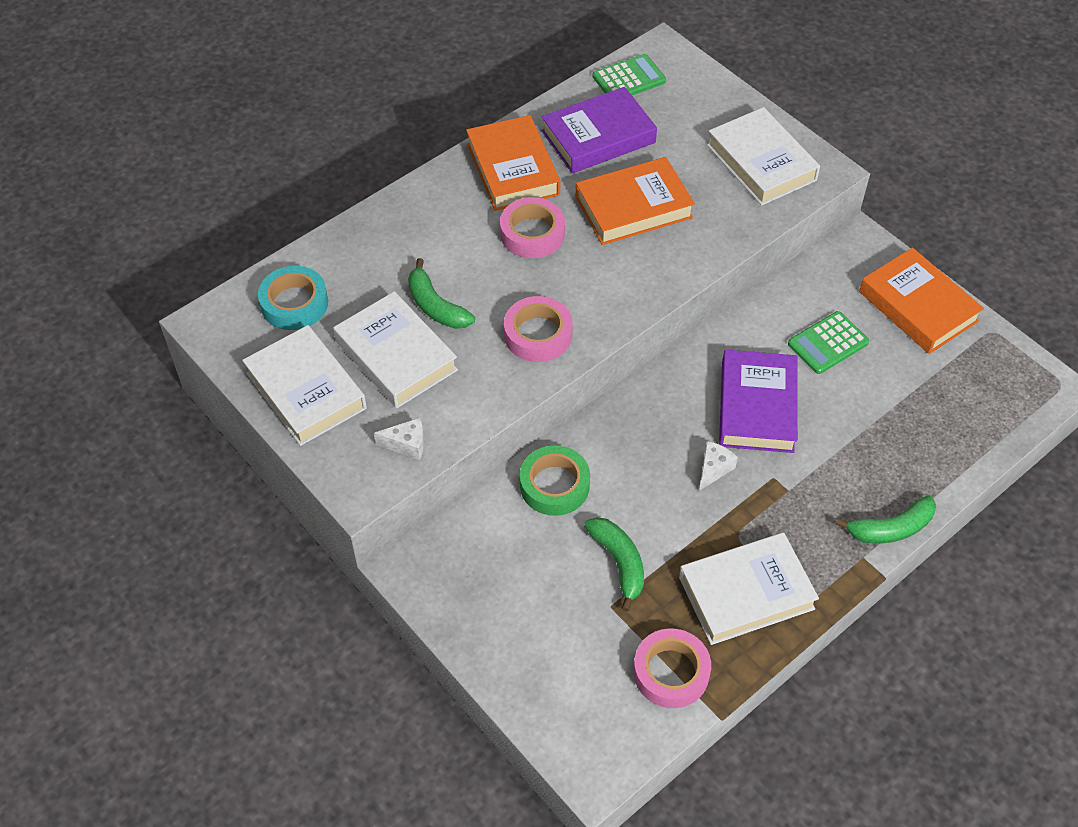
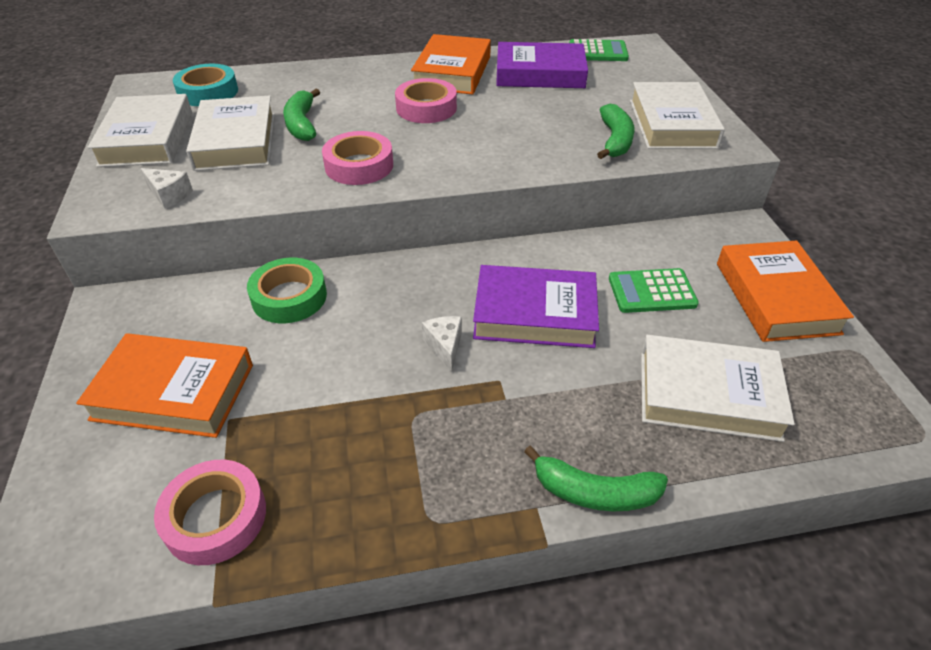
camera: 30 degrees right, 10 degrees down
(619, 563) = (276, 384): green banana -> green banana (615, 140)
(633, 207) = (527, 117): orange book -> orange book (174, 392)
(713, 469) = (445, 346): white cheese -> white cheese turned 75 degrees counterclockwise
(746, 593) = (371, 477): white book -> white book (708, 394)
(757, 406) = (535, 313): purple book -> purple book turned 60 degrees clockwise

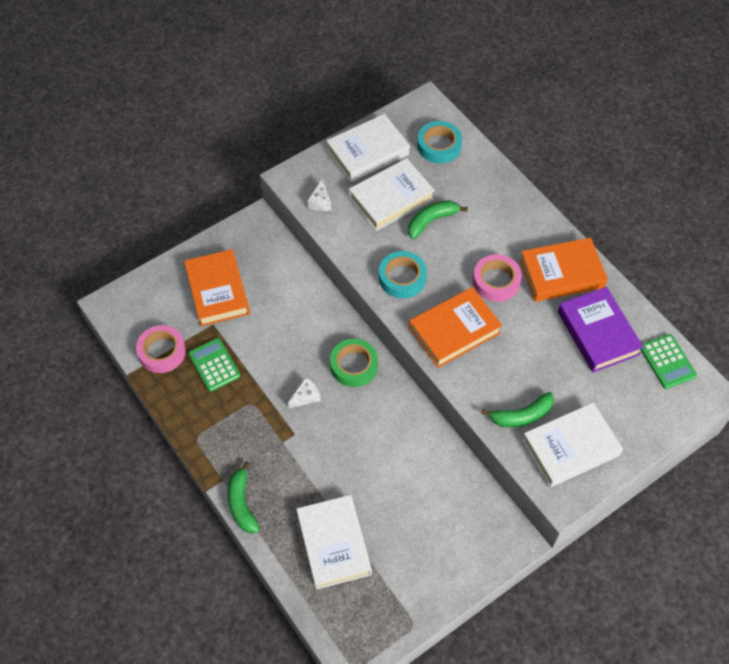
camera: 65 degrees right, 15 degrees up
(289, 297) = (305, 301): green tape -> green tape (354, 365)
(359, 165) = (402, 278): pink tape -> turquoise tape
(535, 313) = (355, 433): purple book -> none
(651, 291) = (410, 493): green calculator -> green calculator (214, 365)
(776, 297) = (443, 570): orange book -> orange book (454, 330)

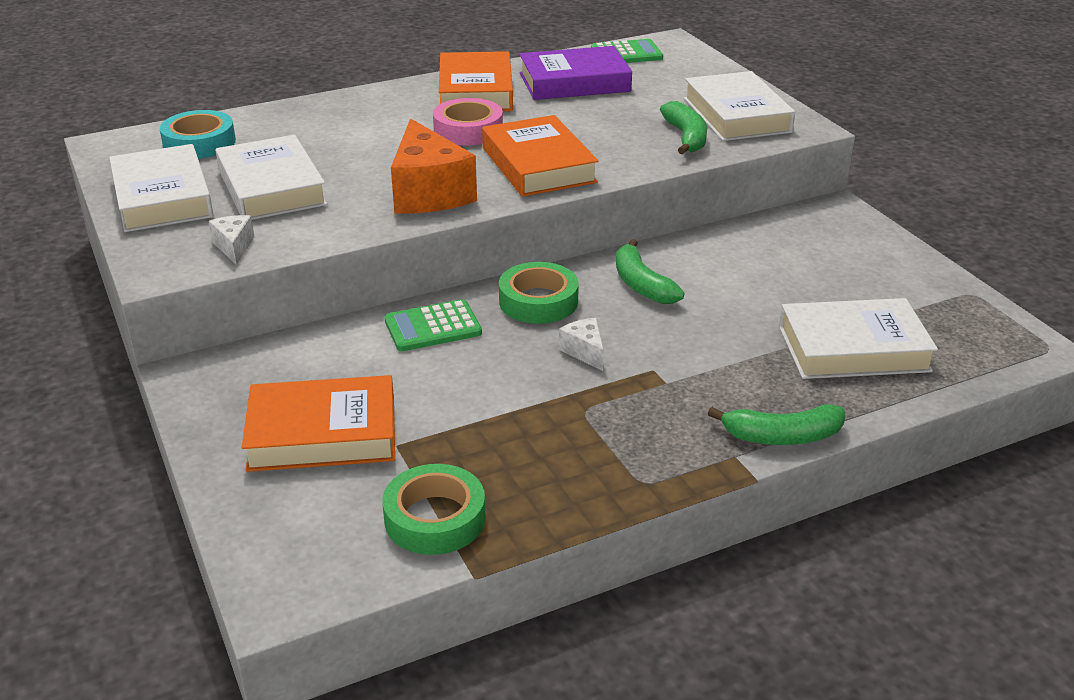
camera: 80 degrees left, 25 degrees down
(162, 352) = (435, 518): pink tape -> green tape
(214, 365) = (489, 449): green calculator -> green calculator (433, 327)
(320, 202) = (234, 247): white cheese -> white cheese turned 120 degrees counterclockwise
(402, 278) = (428, 193): turquoise tape -> orange cheese
(431, 221) = (336, 162): green banana -> green banana (641, 284)

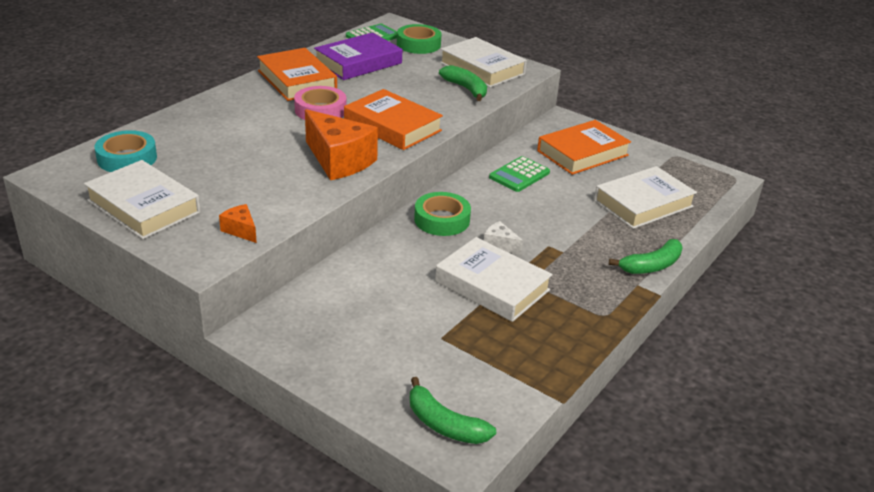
camera: 30 degrees left, 0 degrees up
(234, 247) = (241, 230): white cheese -> orange cheese
(271, 187) = (221, 180): white book -> white book (492, 286)
(322, 433) = (387, 345): orange book -> orange book (582, 153)
(433, 327) = (390, 254): green calculator -> green calculator (519, 175)
(435, 518) = (508, 375): green tape -> green tape (418, 44)
(641, 284) = (494, 193): green banana -> green banana (444, 424)

